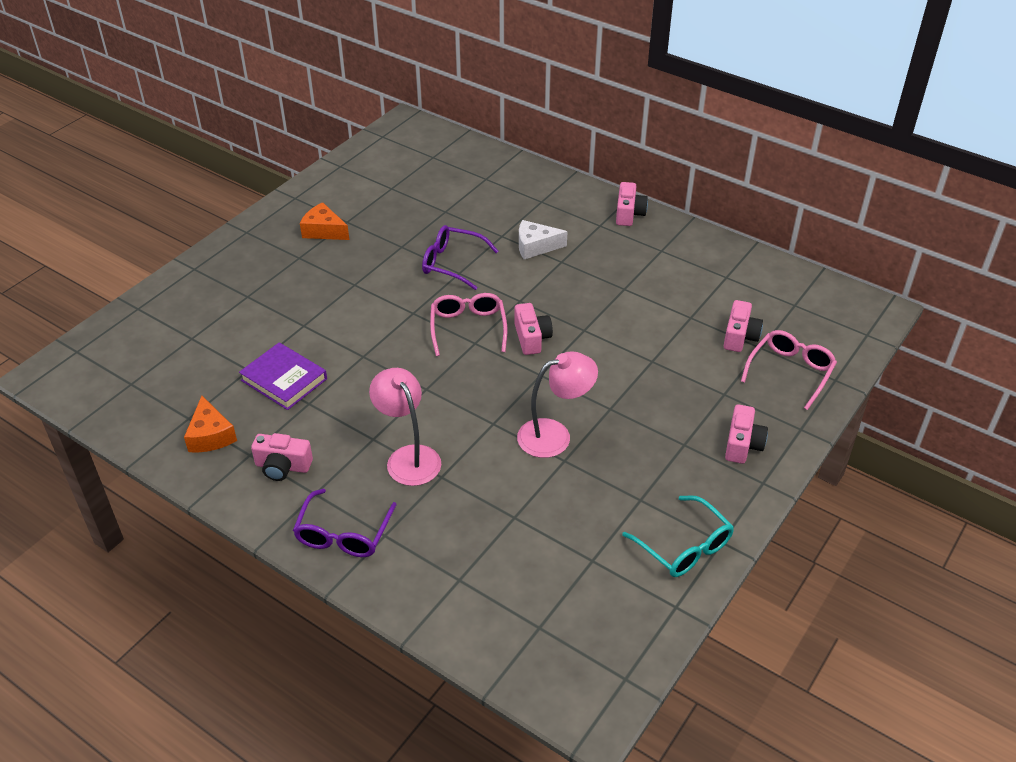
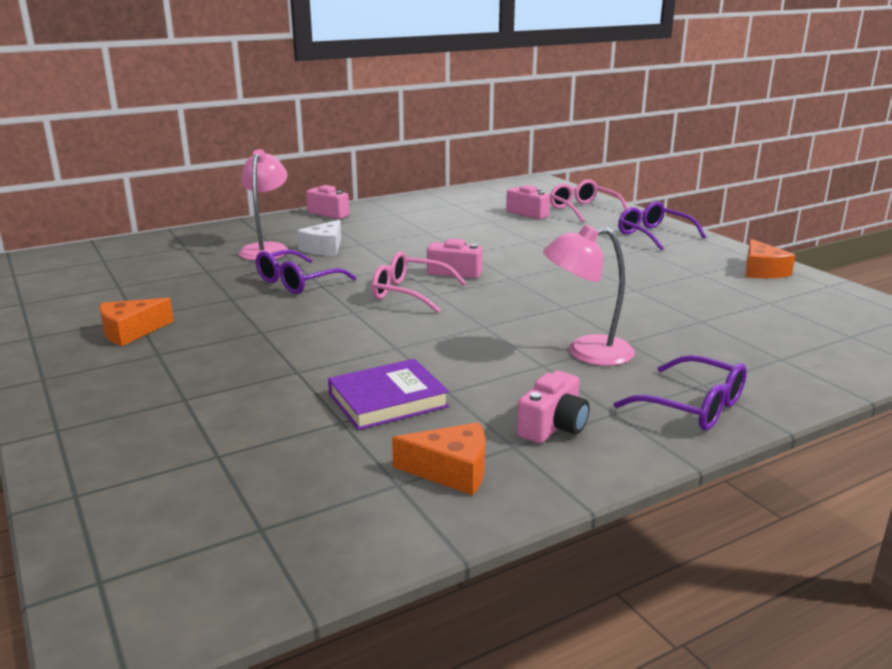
camera: 65 degrees left, 20 degrees down
(554, 435) = (599, 287): pink lamp -> pink lamp (266, 249)
(684, 547) = (761, 271): turquoise glasses -> orange cheese
(742, 444) = (653, 235): pink camera -> purple glasses

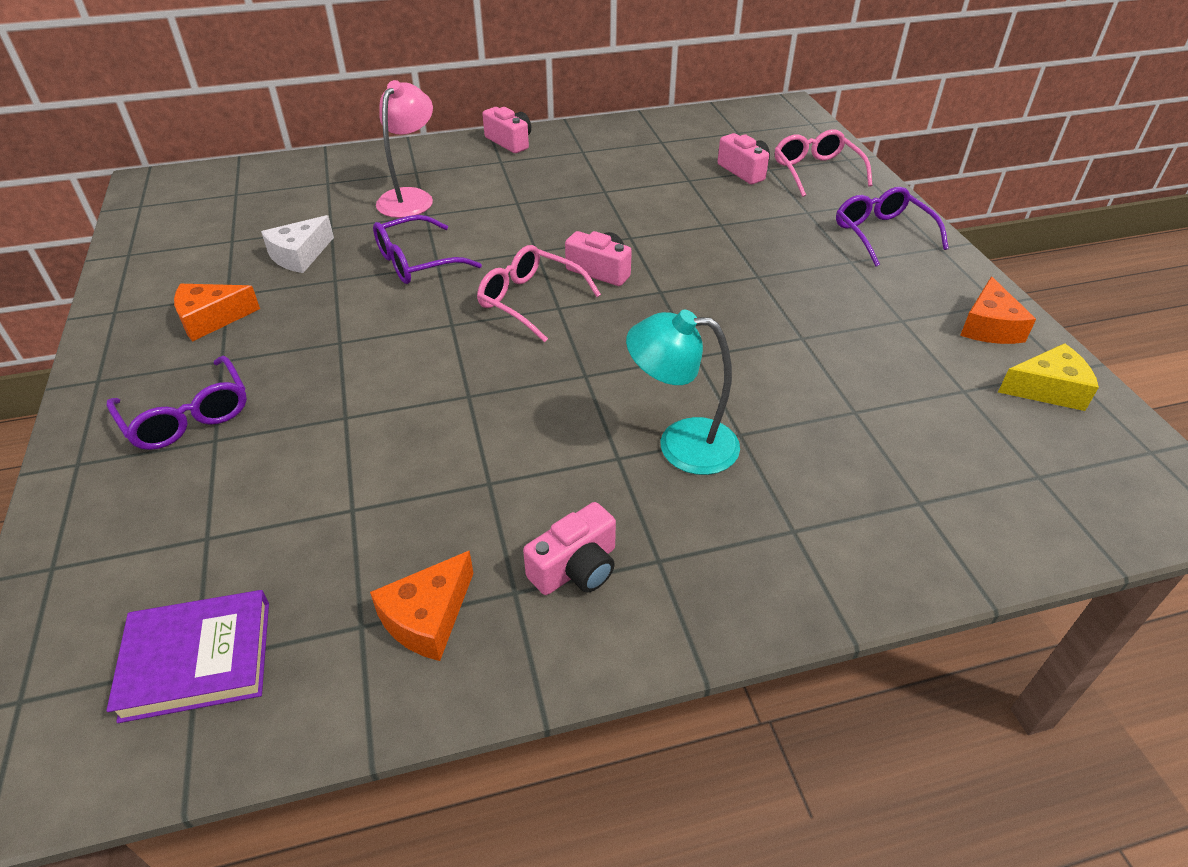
camera: 15 degrees right, 20 degrees up
(324, 248) = (473, 205): white cheese -> white cheese (300, 255)
(388, 400) = (417, 484): purple book -> purple book (197, 659)
(451, 471) = (427, 617): orange cheese -> orange cheese turned 105 degrees clockwise
(586, 352) = (681, 444): pink lamp -> turquoise lamp
(693, 407) = (759, 569): purple glasses -> purple glasses (187, 416)
(823, 295) = (1047, 389): none -> yellow cheese

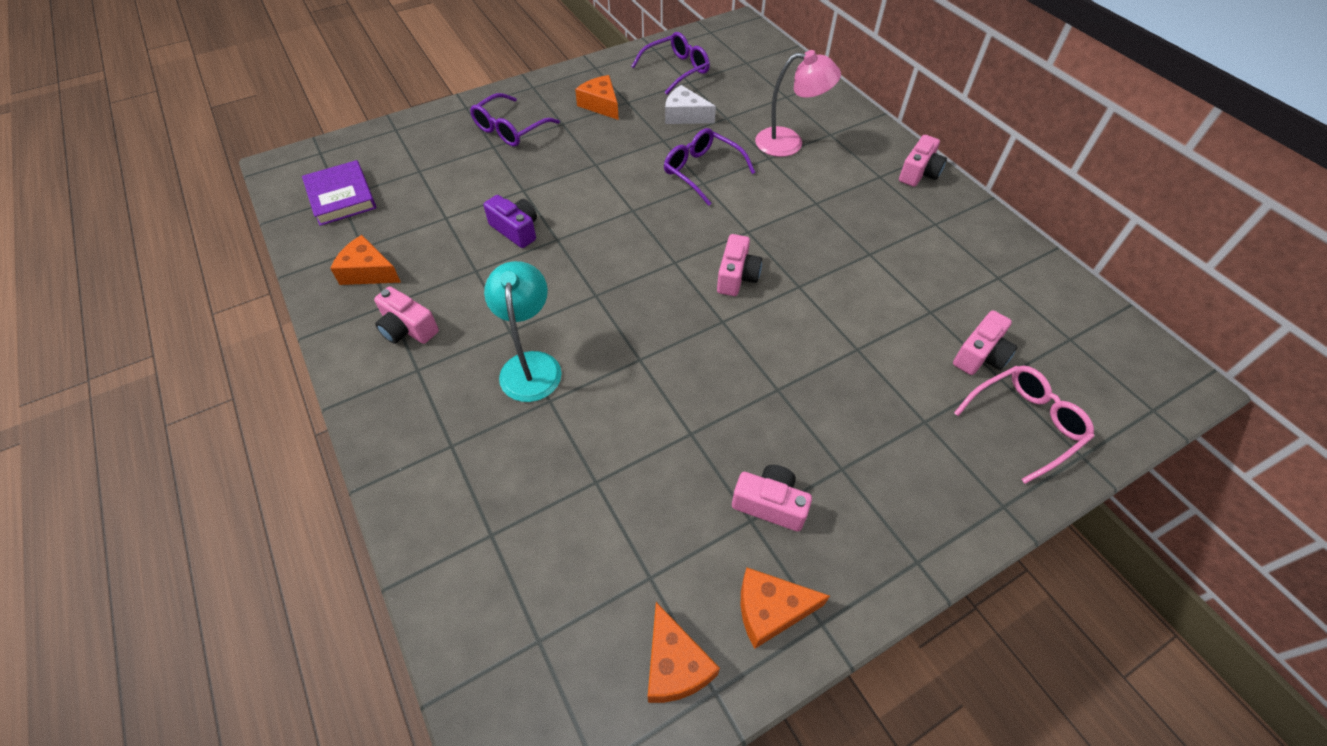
camera: 75 degrees right, 10 degrees up
(427, 433) = (516, 230): none -> purple camera
(529, 300) = (677, 243): pink glasses -> none
(881, 234) = (915, 498): purple glasses -> purple glasses (677, 70)
(885, 306) = (770, 504): none -> pink camera
(1047, 389) = (675, 665): yellow cheese -> orange cheese

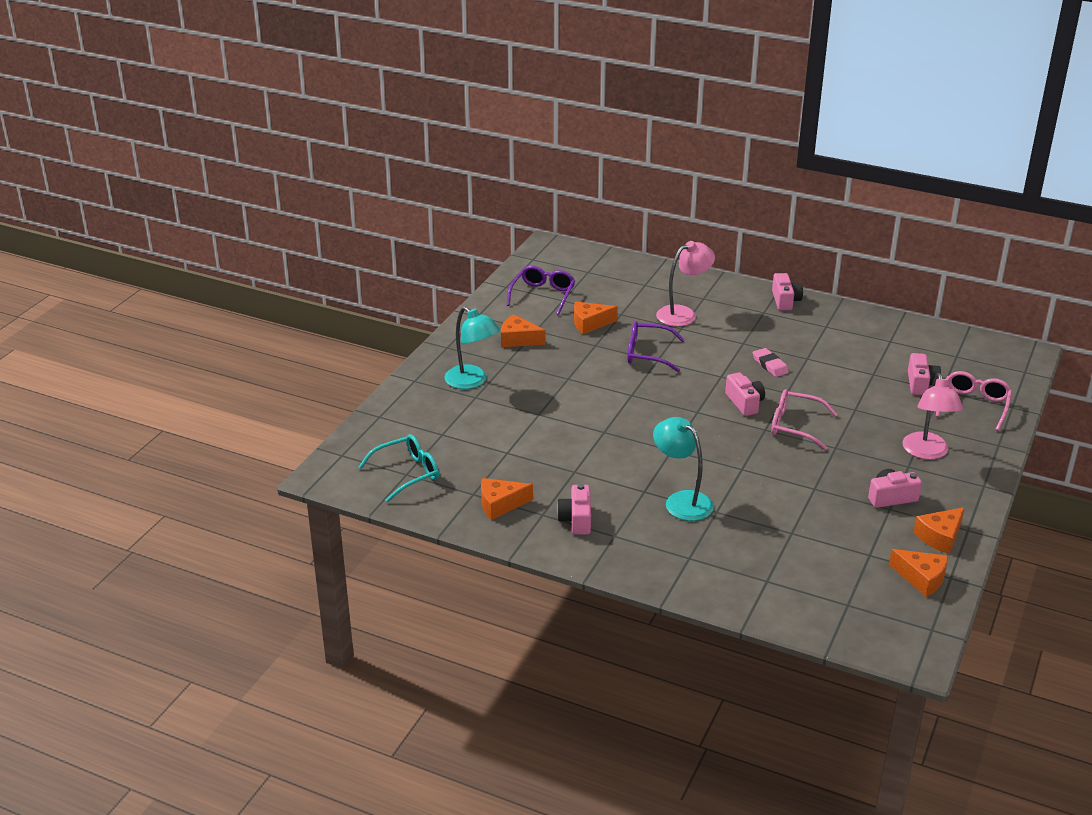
camera: 35 degrees left, 20 degrees down
(341, 197) = (407, 473): purple book -> turquoise glasses
(408, 328) = (576, 520): pink camera -> pink camera turned 90 degrees clockwise
(510, 129) = (472, 381): purple glasses -> turquoise lamp
(516, 230) = (568, 438): purple camera -> none
(685, 115) = (590, 323): white cheese -> orange cheese
(760, 334) = (794, 426): none -> pink glasses
(816, 243) = (770, 365): none -> pink eraser
(888, 462) = (927, 452): none -> pink lamp

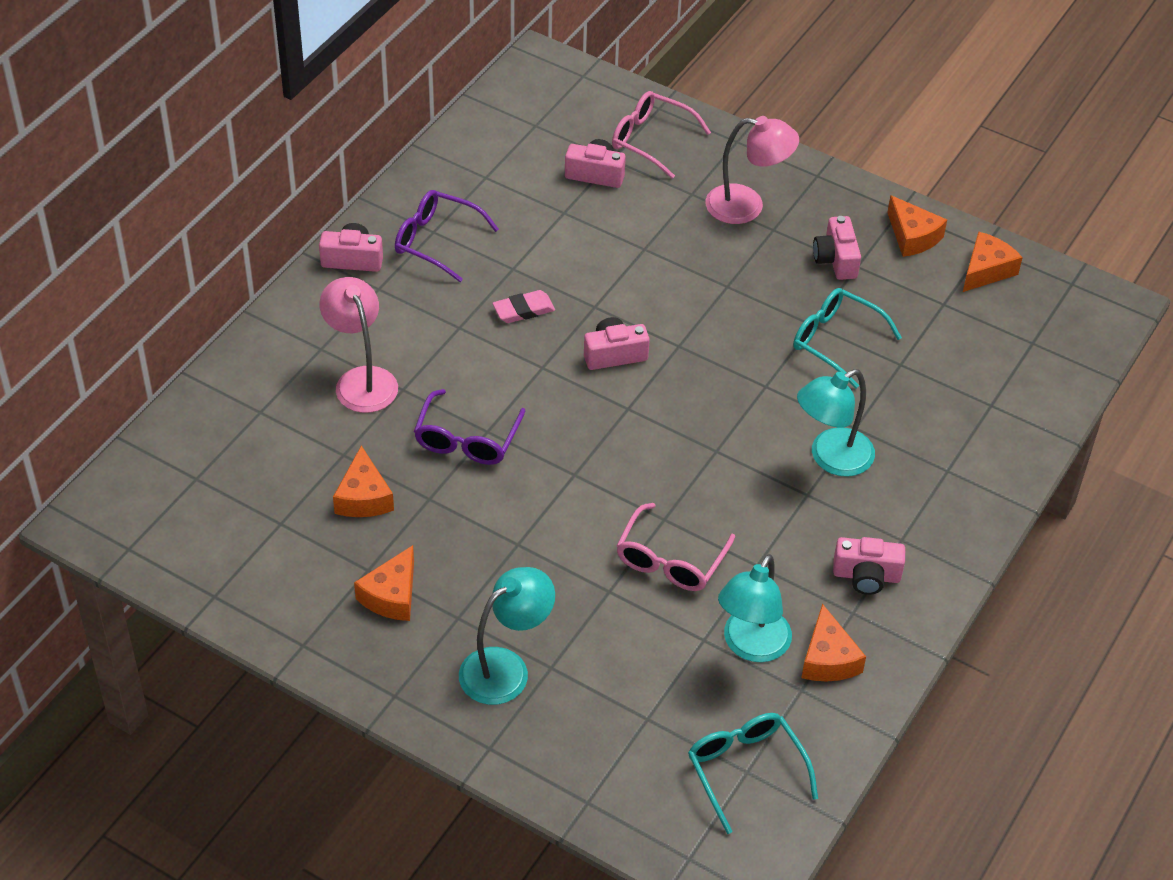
camera: 85 degrees left, 15 degrees up
(505, 471) = (751, 646): none -> turquoise lamp
(543, 295) = (257, 547): purple glasses -> purple glasses (436, 241)
(794, 426) = (675, 315): pink glasses -> pink glasses (670, 560)
(801, 500) = (835, 341): none -> turquoise glasses

